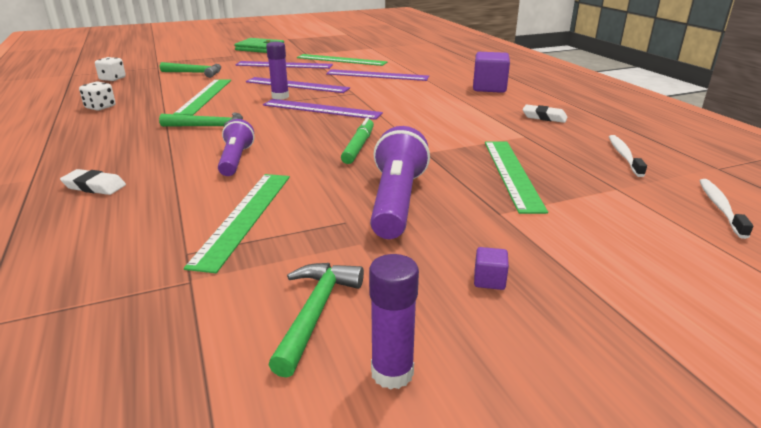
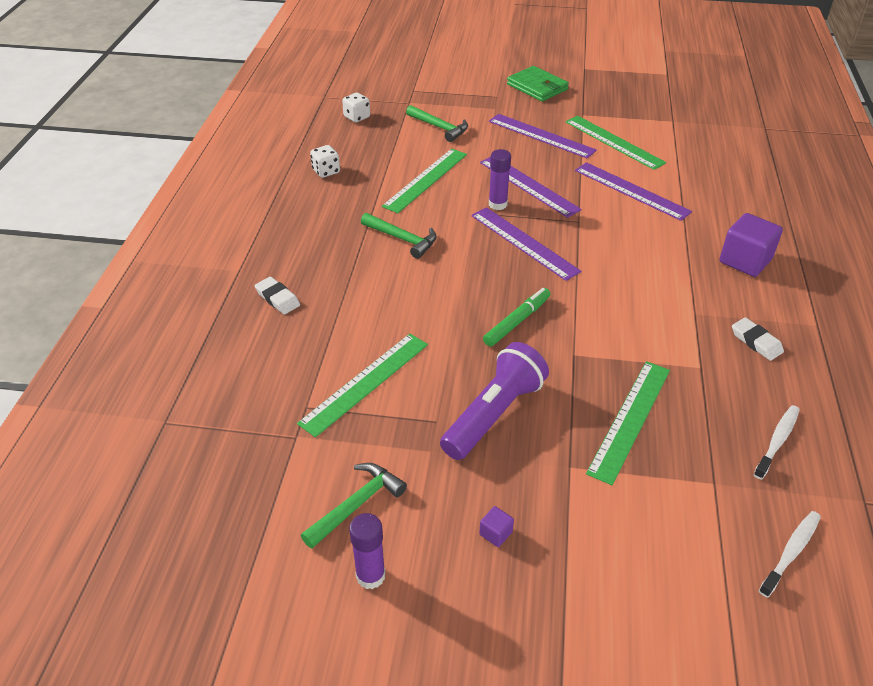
camera: 30 degrees right, 15 degrees up
(236, 160) = (398, 302): purple flashlight -> none

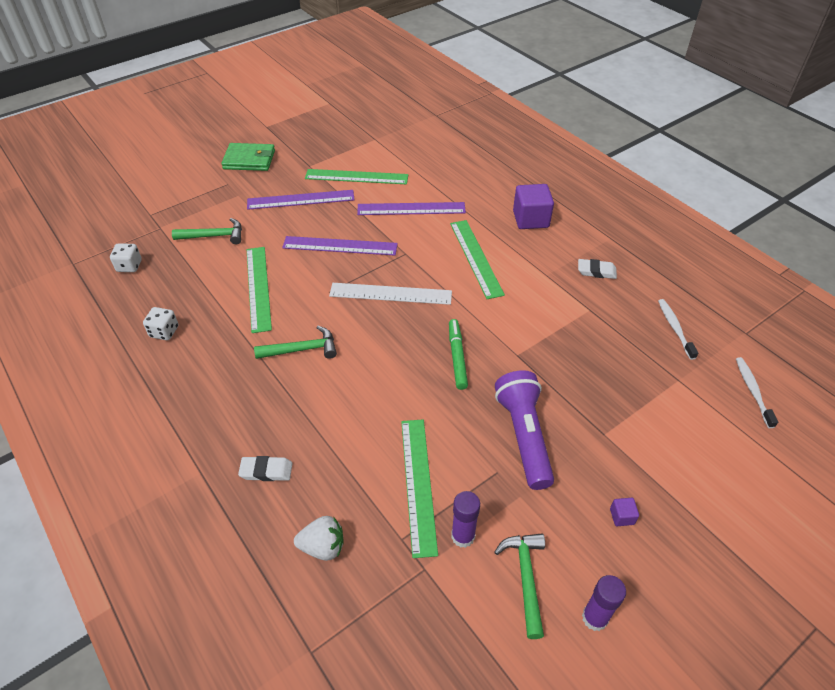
camera: 45 degrees left, 5 degrees up
(251, 370) = (323, 547): none -> white strawberry
(497, 204) = (336, 275): purple glue stick -> purple glue stick (463, 536)
(524, 243) = (390, 294): purple ruler -> white ruler
(630, 419) = (597, 375): green ruler -> green ruler (476, 258)

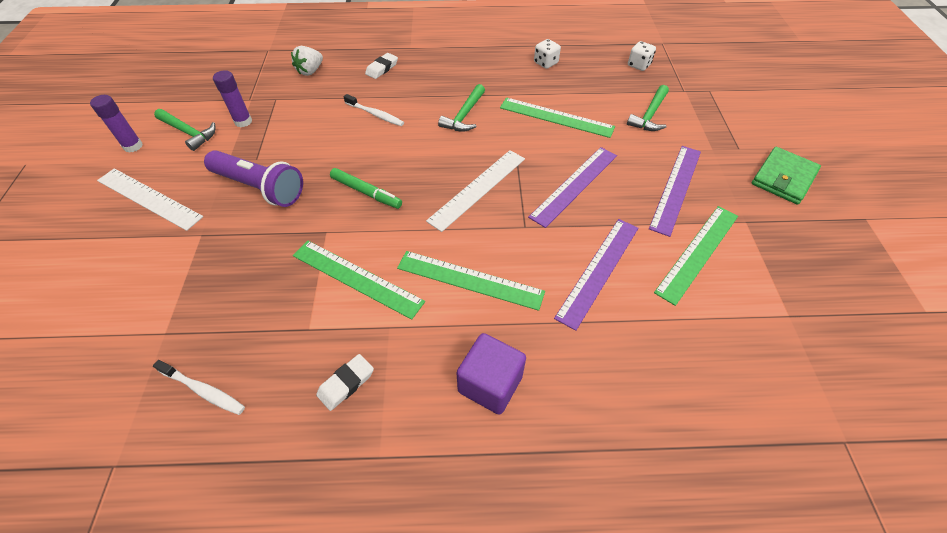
camera: 125 degrees right, 5 degrees up
(418, 484) = (296, 120): green ruler -> green ruler (357, 278)
(621, 516) = (149, 198): purple cube -> white ruler
(752, 391) = (77, 388): white toothbrush -> white toothbrush (375, 114)

